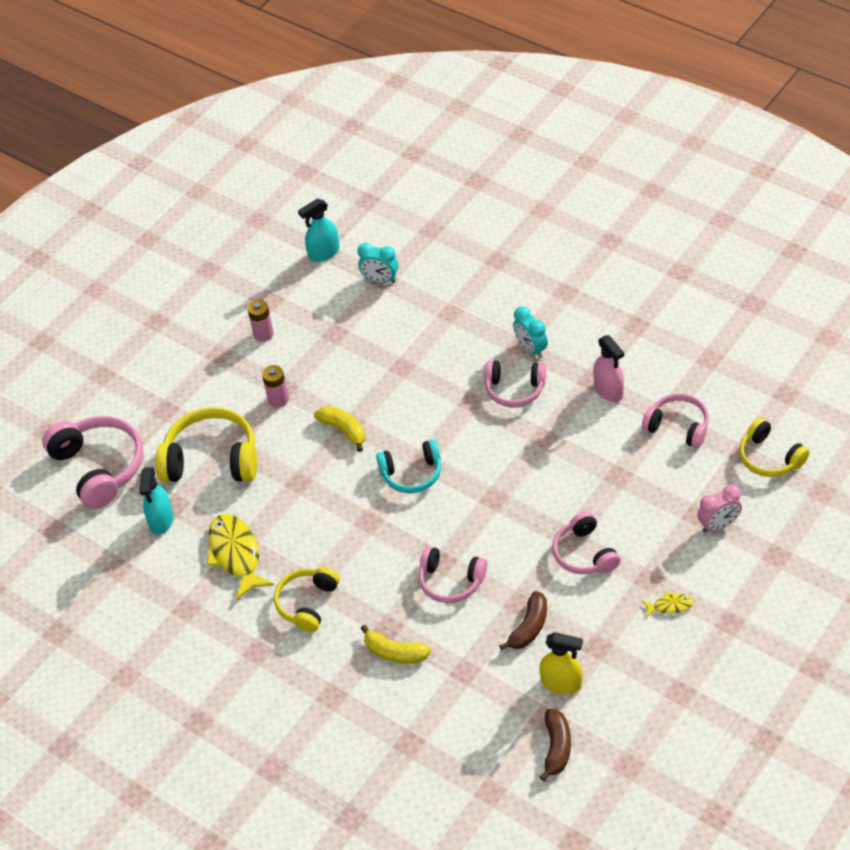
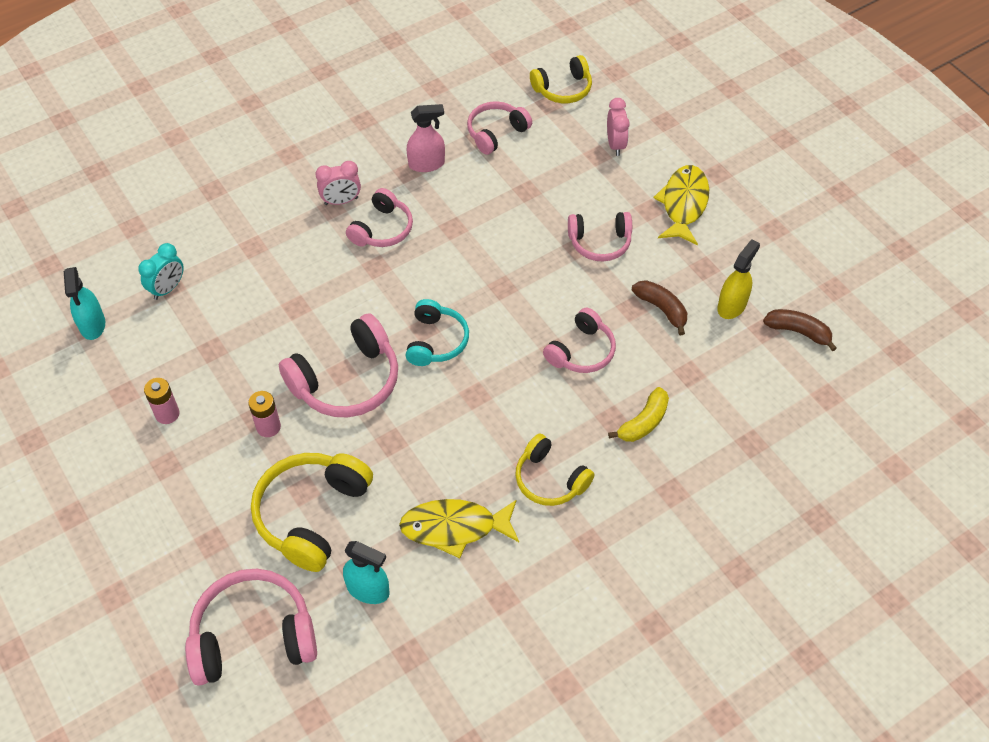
camera: 75 degrees left, 5 degrees up
(344, 430) = (347, 381): yellow banana -> pink headphones
(531, 349) = (341, 201): turquoise clock -> pink clock
(670, 606) = (683, 204): yellow fish -> yellow fish, size x2.12

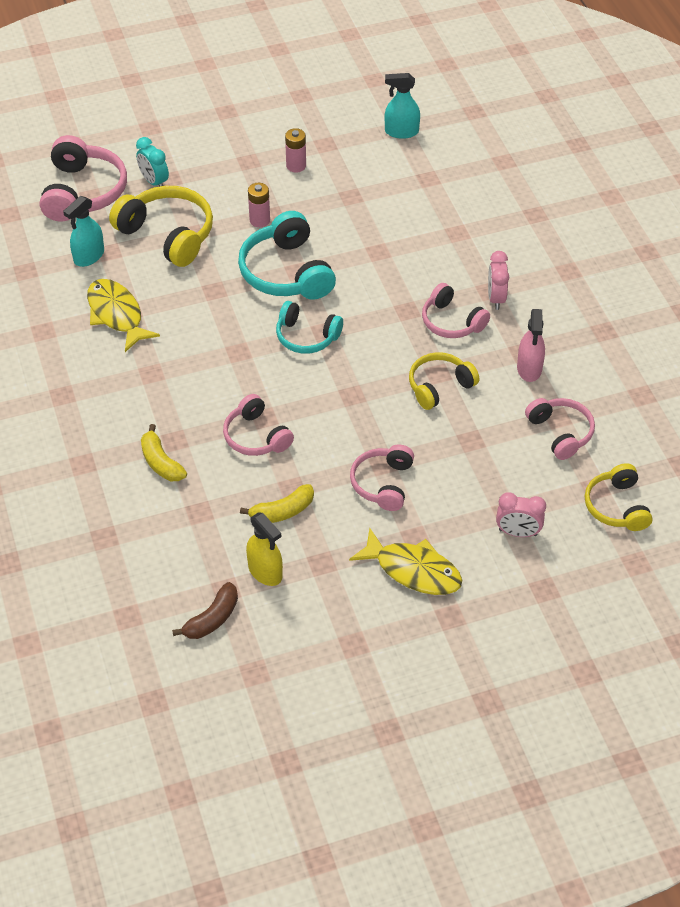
camera: 105 degrees right, 5 degrees down
(167, 288) = (425, 176): turquoise clock -> turquoise clock (154, 182)
(347, 381) = (286, 272): pink headphones -> turquoise headphones
(455, 527) = (117, 315): yellow fish -> yellow fish turned 45 degrees counterclockwise
(550, 479) = (133, 383): yellow headphones -> yellow headphones (439, 386)
(661, 309) = (282, 511): brown banana -> yellow banana

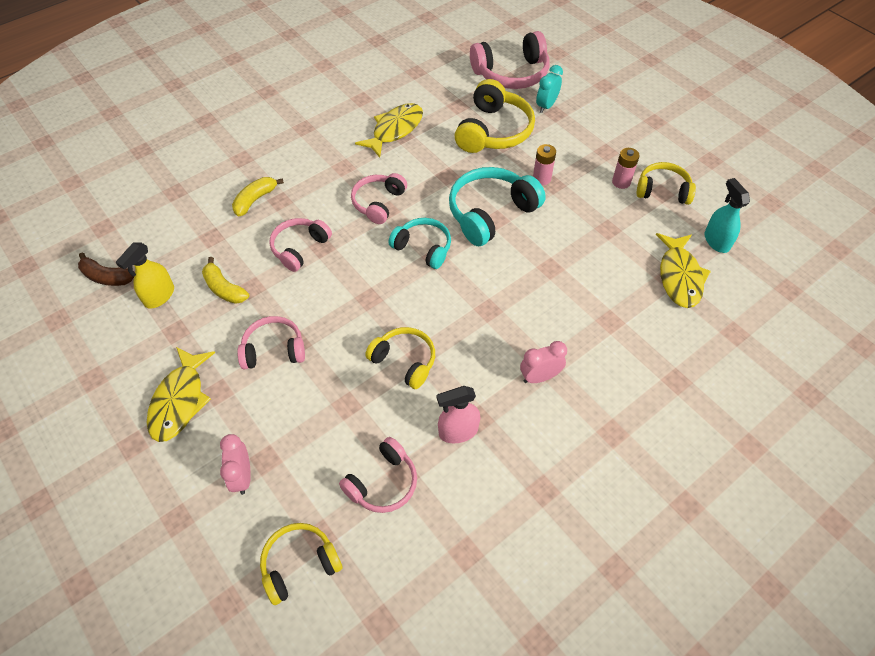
camera: 70 degrees right, 5 degrees up
(89, 256) = (447, 97): turquoise spray bottle -> none
(306, 336) = (423, 248): turquoise headphones -> turquoise headphones turned 120 degrees clockwise
(322, 142) = (662, 190): none -> yellow headphones
(429, 171) = (679, 276): none -> yellow fish
(451, 322) = (490, 348): pink headphones -> pink headphones (378, 203)

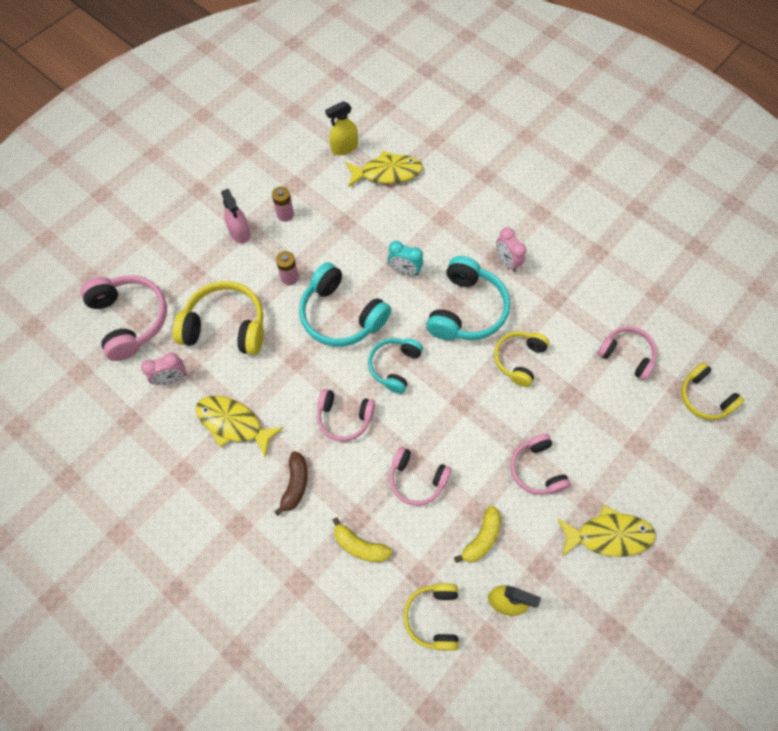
camera: 100 degrees left, 10 degrees up
(107, 277) = (495, 672): brown banana -> brown banana (295, 484)
(242, 476) = (656, 458): pink clock -> pink clock (171, 379)
(458, 431) = (569, 311): pink spray bottle -> pink spray bottle (239, 232)
(478, 322) = (466, 310): none -> turquoise headphones
(546, 106) = (182, 282): turquoise clock -> turquoise clock (405, 270)
(662, 190) = (291, 183): yellow headphones -> yellow headphones (433, 617)
(716, 241) = (344, 148): turquoise spray bottle -> yellow spray bottle

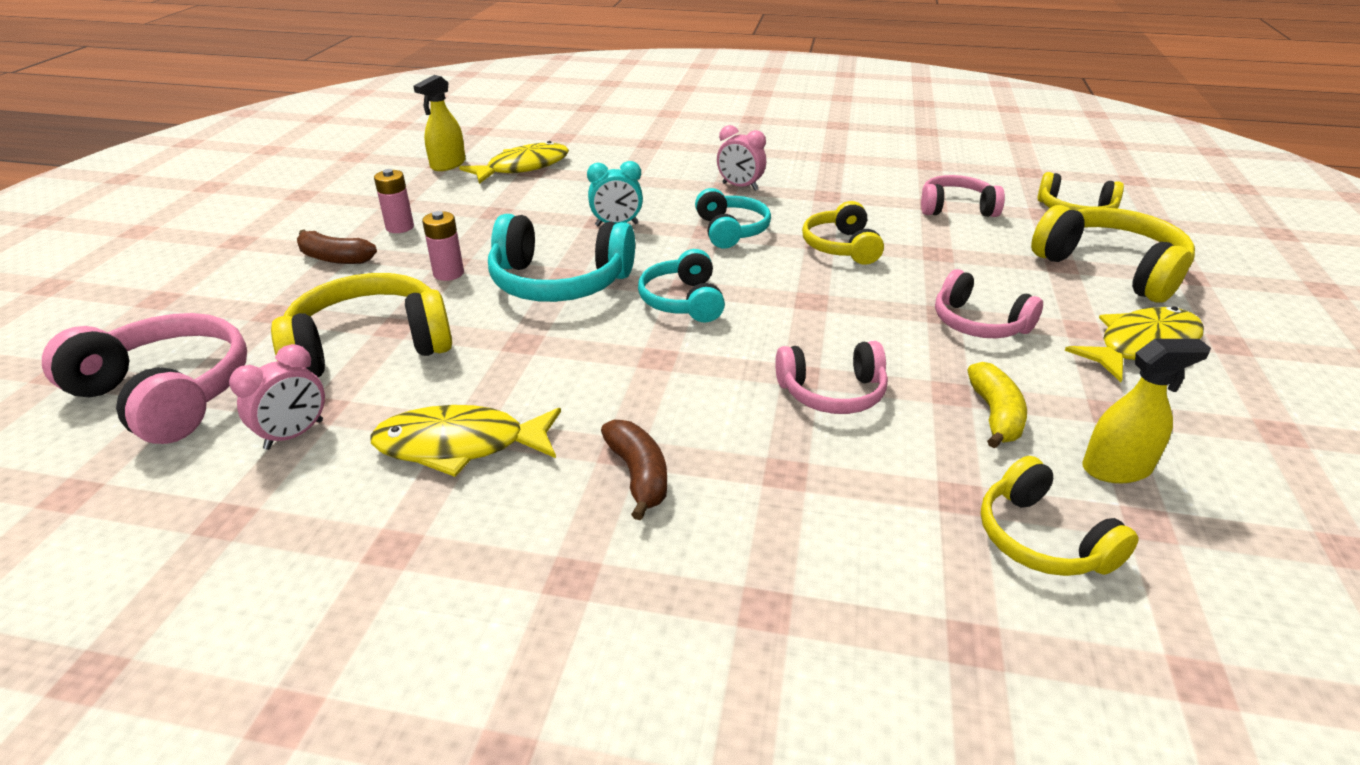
camera: 30 degrees left, 30 degrees down
(239, 232) = (334, 258): pink spray bottle -> brown banana
(344, 418) = (654, 372): pink headphones -> none
(360, 546) = (825, 504): yellow banana -> none
(466, 310) = (731, 230): turquoise headphones -> turquoise headphones, size x0.63
(664, 465) = (1111, 268): none -> yellow headphones

